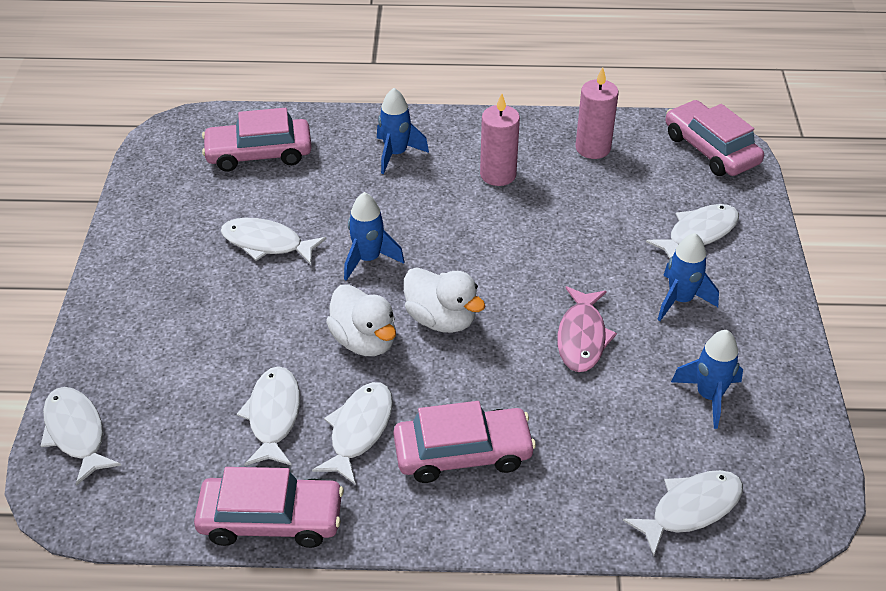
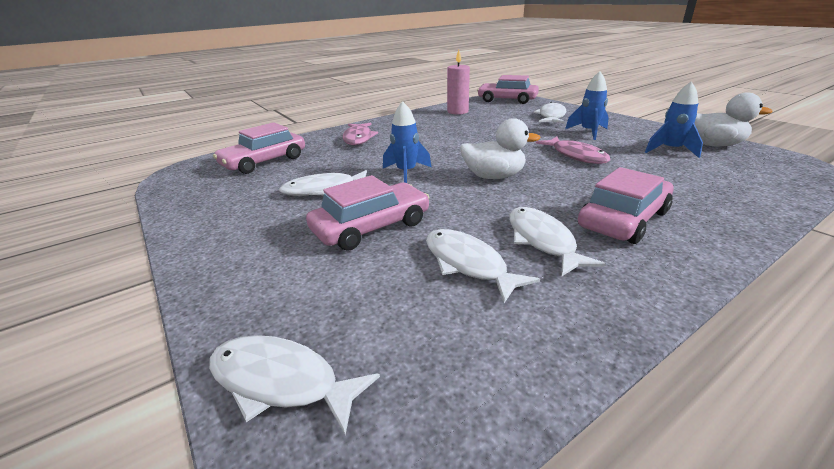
camera: 35 degrees left, 15 degrees down
(271, 519) = (586, 331): pink car -> pink car (371, 227)
(364, 341) = (465, 201): white duck -> white duck (713, 145)
(396, 154) = (358, 138): blue rocket -> pink fish
(498, 174) = (427, 129): pink candle -> none
(690, 509) = (766, 185): white fish -> none

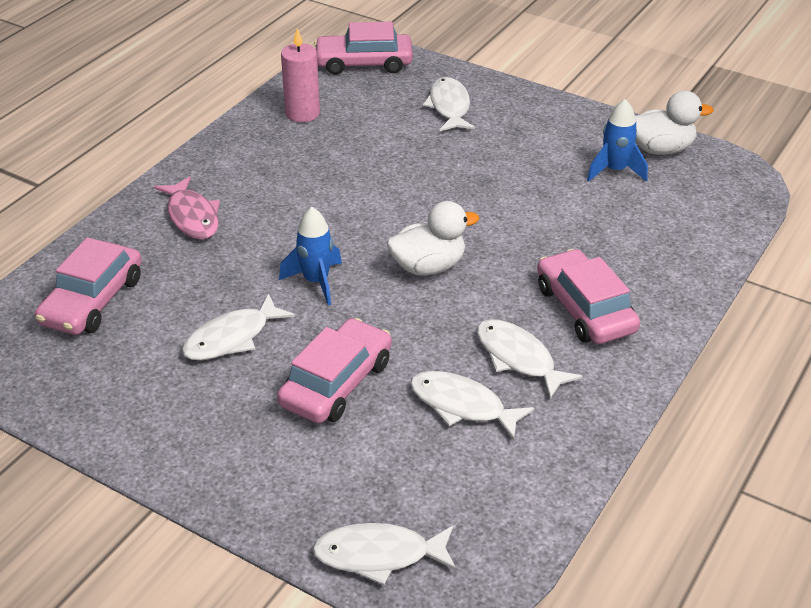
camera: 25 degrees left, 10 degrees up
(576, 156) = (510, 203): pink fish -> none
(588, 132) = (511, 143): blue rocket -> none
(623, 219) = (585, 309): pink car -> pink car turned 45 degrees counterclockwise

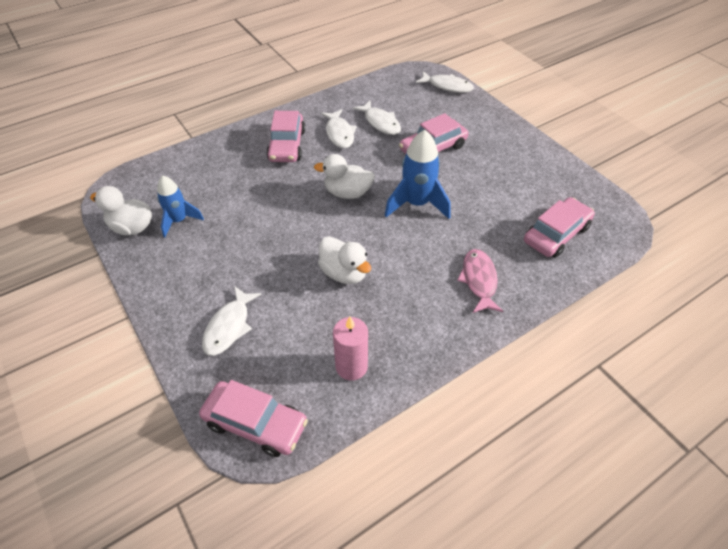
camera: 155 degrees left, 10 degrees up
(232, 338) = (477, 186): white fish -> none
(316, 282) = (417, 204): blue rocket -> blue rocket, size x1.55
(363, 178) = (344, 273): none -> white duck

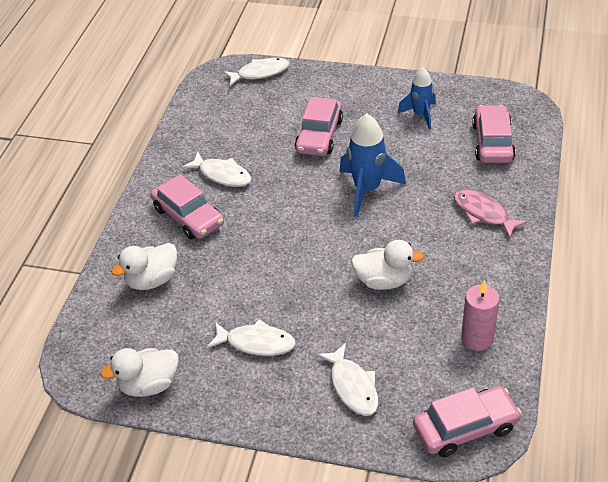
camera: 40 degrees left, 5 degrees down
(179, 221) = (185, 347): blue rocket -> blue rocket (420, 115)
(347, 193) = (300, 219): white duck -> white duck (152, 280)
(380, 123) = (245, 142): white fish -> white fish (256, 343)

